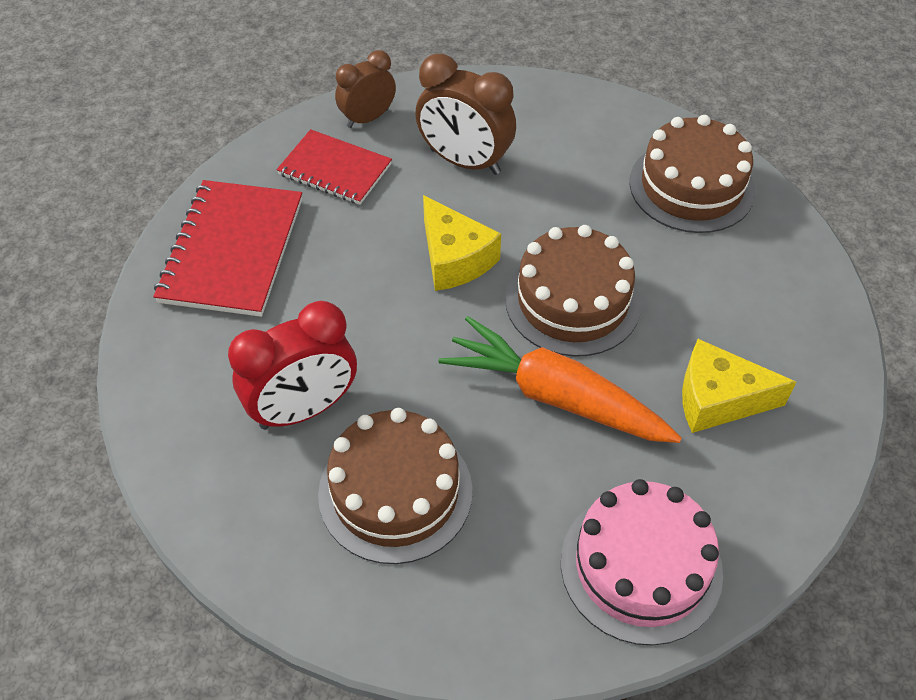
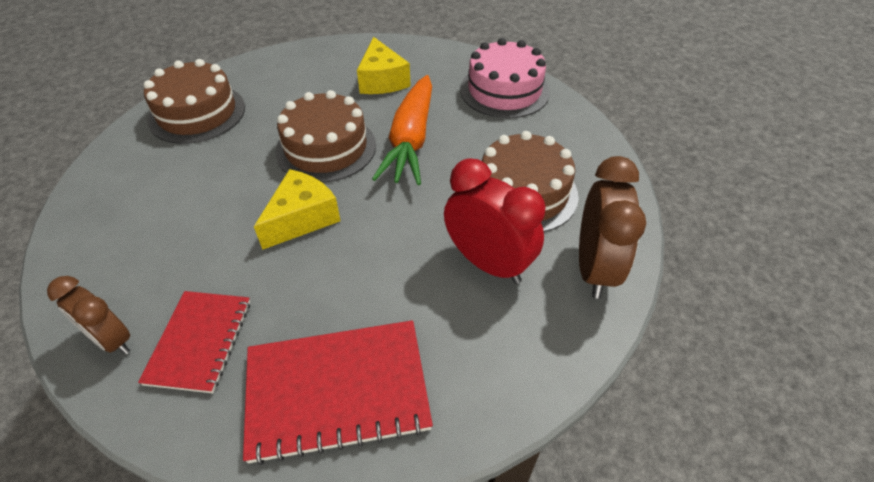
camera: 110 degrees left, 5 degrees down
(465, 161) = (179, 242): brown clock -> brown clock (594, 268)

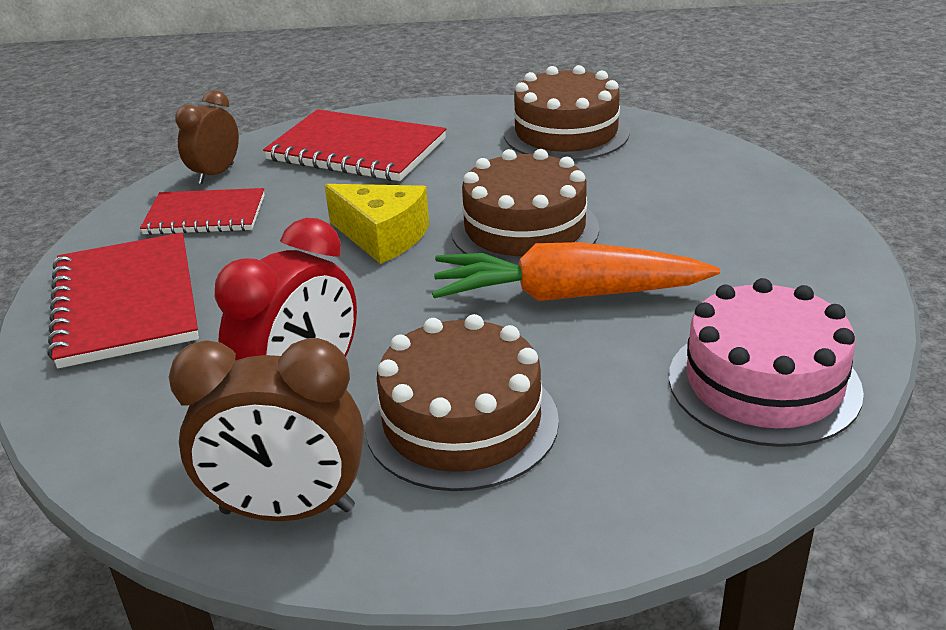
camera: 85 degrees right, 15 degrees down
(137, 230) = (356, 150): none -> red notebook
(382, 80) = (718, 248): yellow cheese -> none

